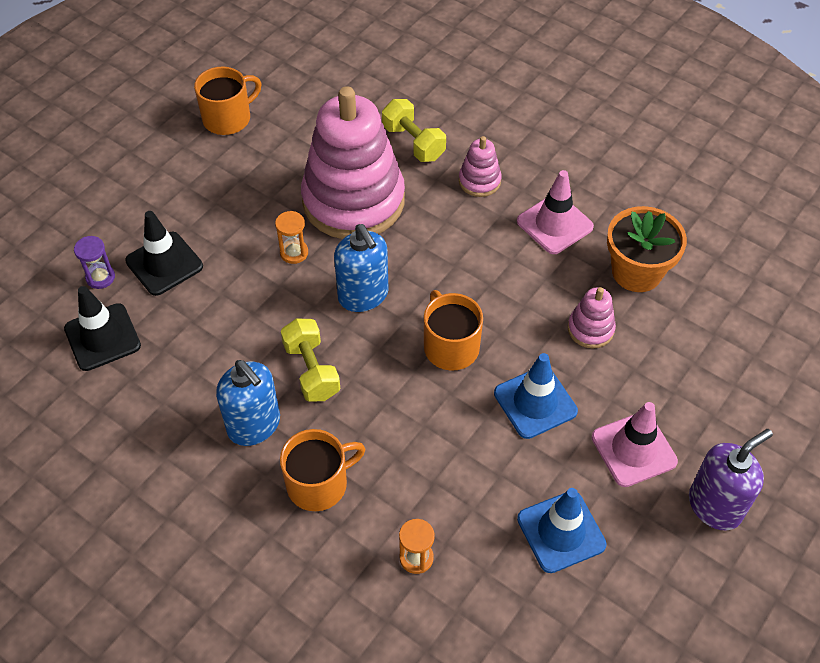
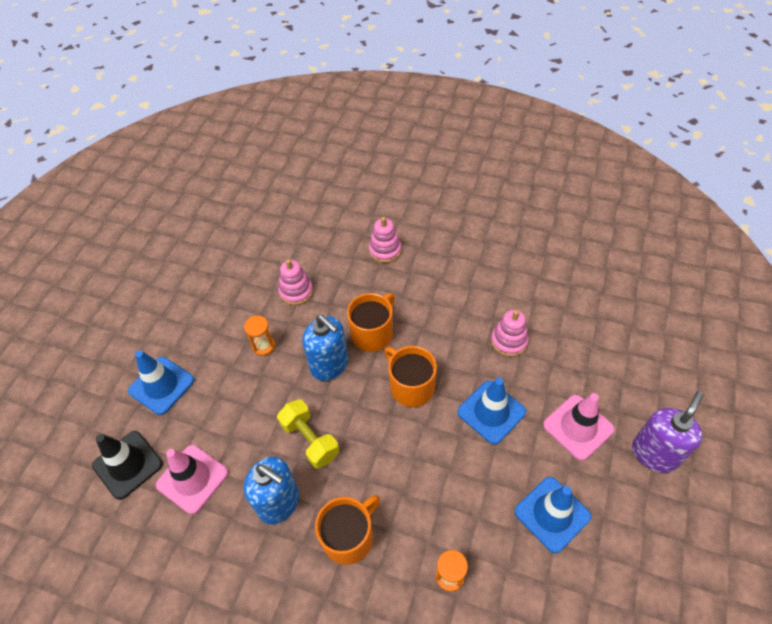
camera: 15 degrees left, 0 degrees up
(100, 277) = (111, 413): purple hourglass -> none
(164, 264) = (161, 385): black traffic cone -> blue traffic cone
(228, 118) = (177, 253): orange mug -> orange mug (373, 333)
(353, 201) = (296, 291): pink stacking toy -> pink stacking toy, size x0.42
(413, 142) = (326, 234): yellow dumbbell -> none
(554, 224) = (452, 267): pink traffic cone -> pink traffic cone (192, 479)
(636, 272) = (524, 287): orange flower pot -> none

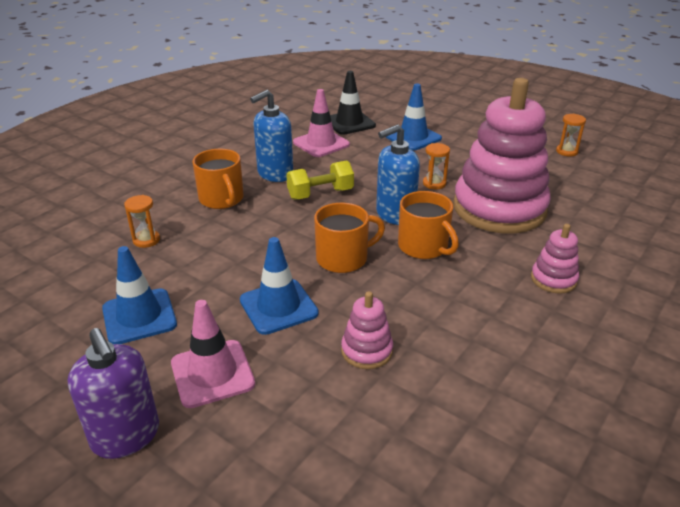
camera: 105 degrees right, 20 degrees down
(175, 253) = (567, 151): none -> orange hourglass
(296, 291) = (499, 208): pink stacking toy -> pink stacking toy, size x2.38

